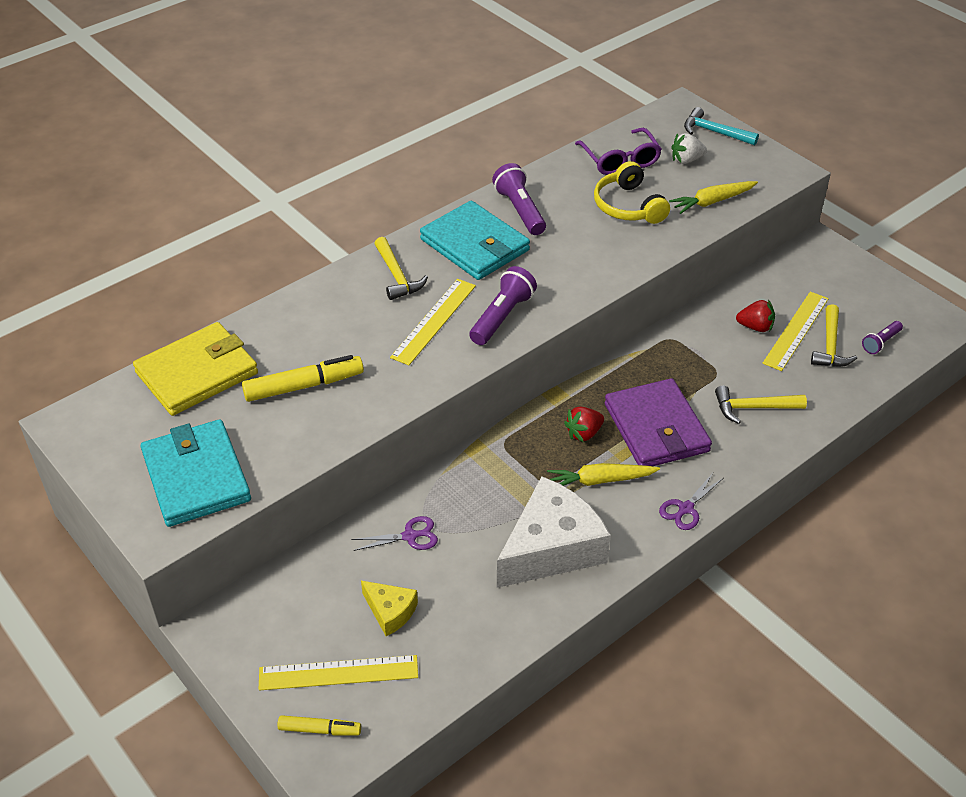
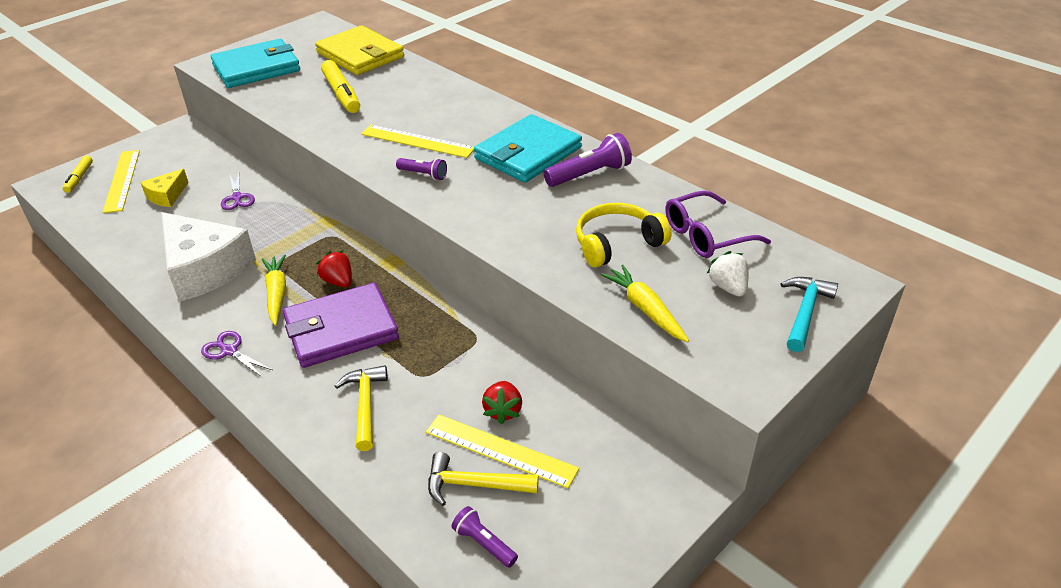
camera: 85 degrees right, 5 degrees down
(397, 276) = (477, 119): yellow hammer -> none
(502, 317) = (423, 174): purple flashlight -> purple flashlight, size x0.59

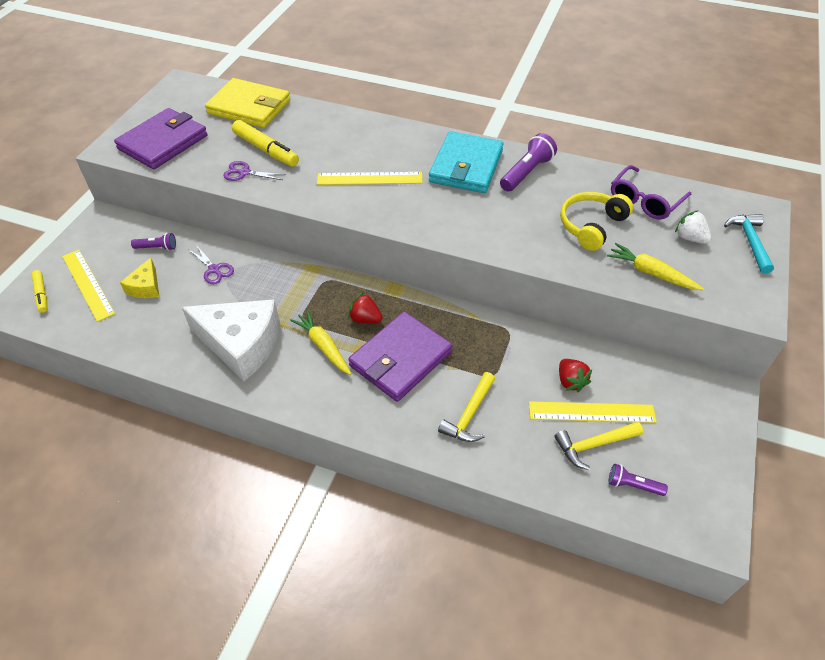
camera: 25 degrees left, 10 degrees up
(229, 351) = (325, 409): purple scissors -> purple scissors (244, 173)
(257, 68) = (163, 142): turquoise wallet -> purple wallet
(365, 405) = (469, 414): yellow hammer -> yellow hammer turned 120 degrees counterclockwise
(423, 174) = (400, 208): purple flashlight -> purple flashlight (157, 248)

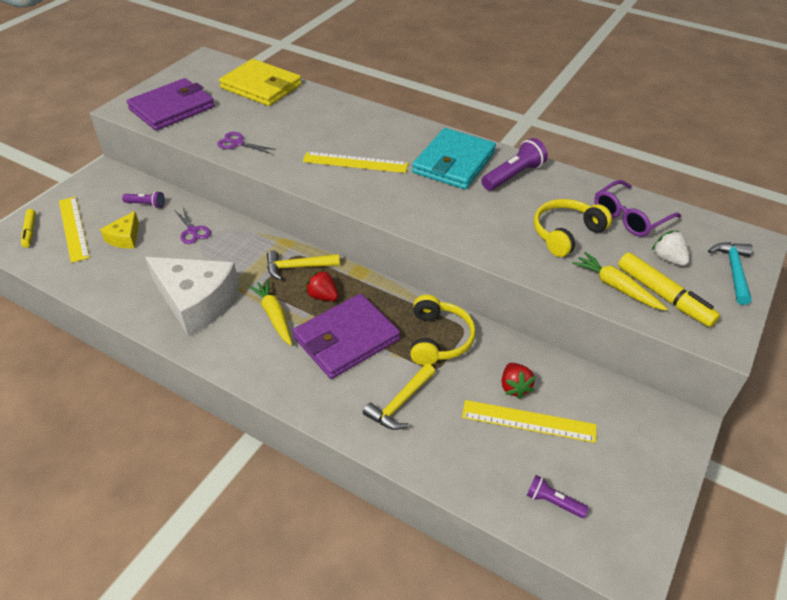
camera: 10 degrees right, 5 degrees down
(266, 150) = (264, 125): yellow marker -> yellow marker (663, 295)
(488, 345) = (439, 339): none -> yellow headphones
(594, 445) = (522, 454): yellow hammer -> yellow hammer (298, 267)

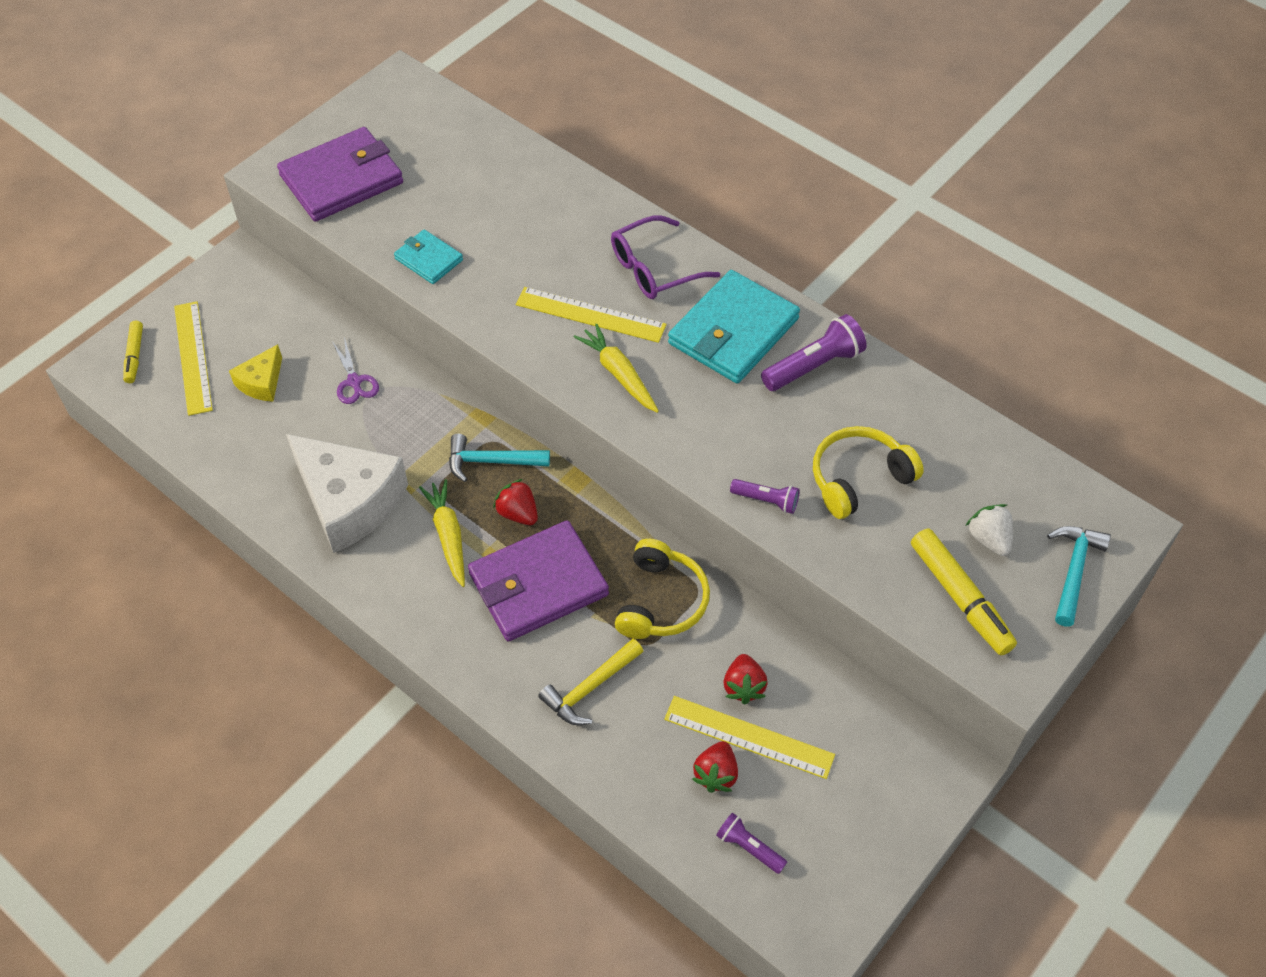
camera: 10 degrees right, 10 degrees up
(146, 204) = (294, 327): purple flashlight -> purple flashlight (766, 501)
(238, 143) = (428, 259): purple scissors -> turquoise wallet
(261, 86) = (477, 148): yellow wallet -> none
(298, 267) = (491, 461): yellow hammer -> turquoise hammer
(512, 451) = (716, 774): none -> red strawberry
(616, 287) = (900, 575): yellow carrot -> yellow carrot (619, 374)
(630, 217) = (960, 461): purple glasses -> purple glasses (654, 268)

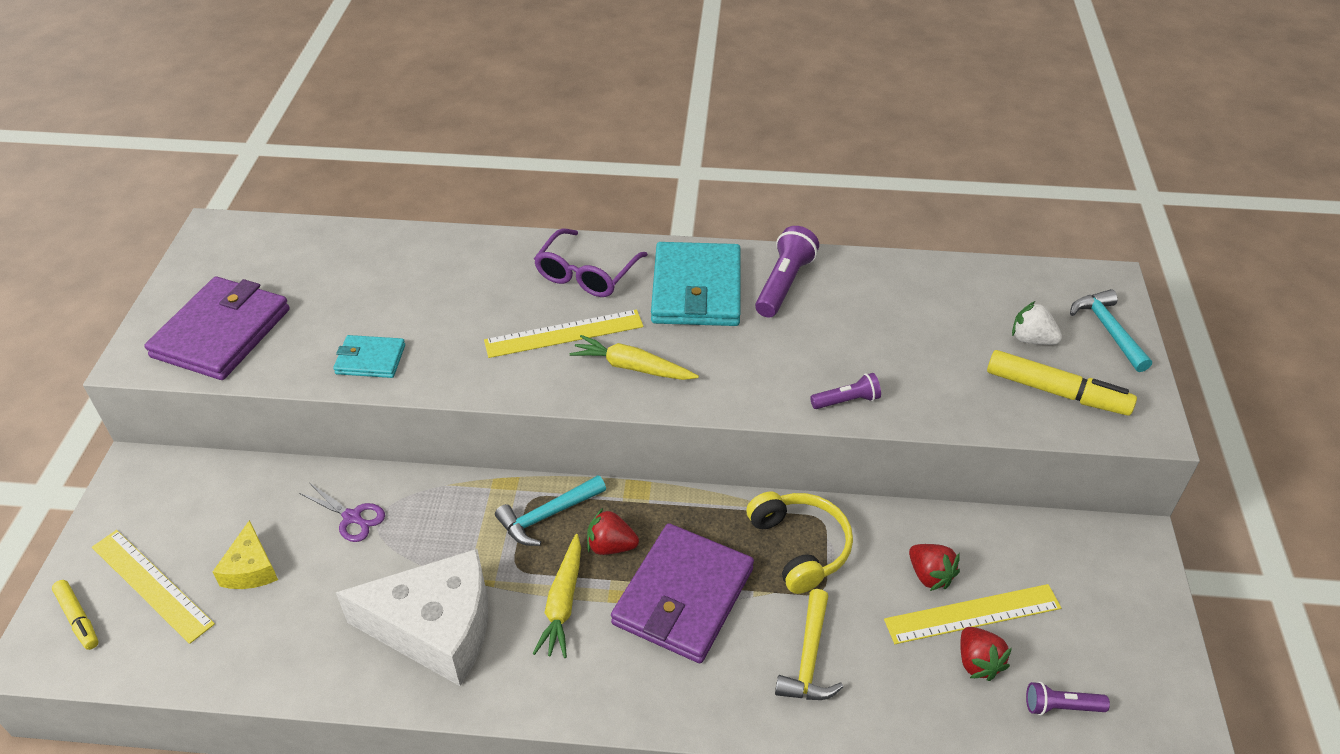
camera: 35 degrees left, 10 degrees down
(448, 536) = (563, 603): yellow carrot -> yellow carrot turned 120 degrees counterclockwise
(858, 478) = (898, 347): yellow headphones -> none

